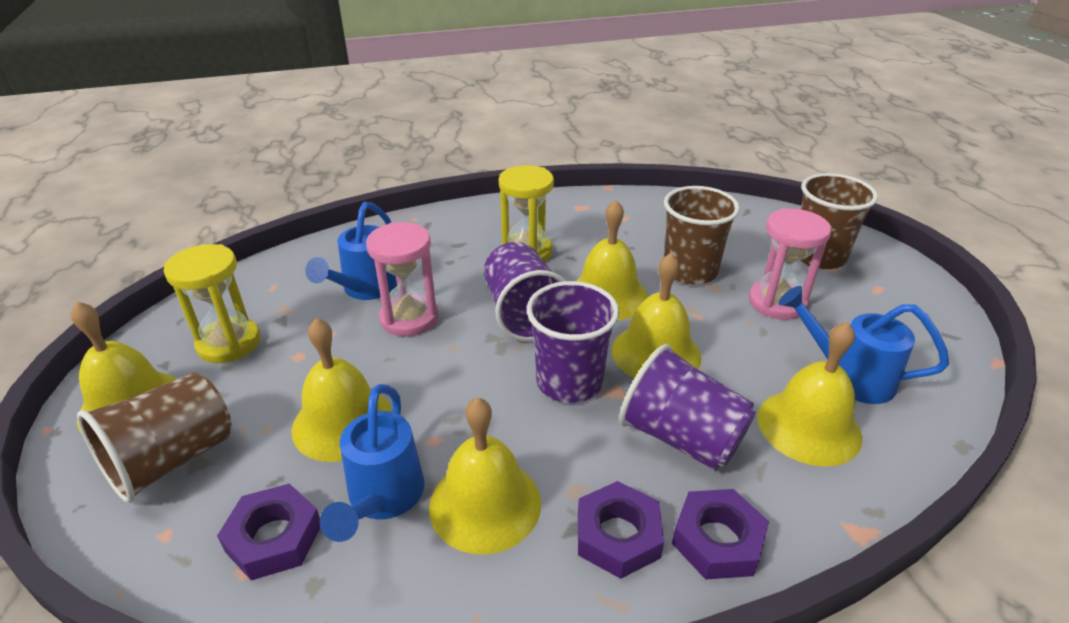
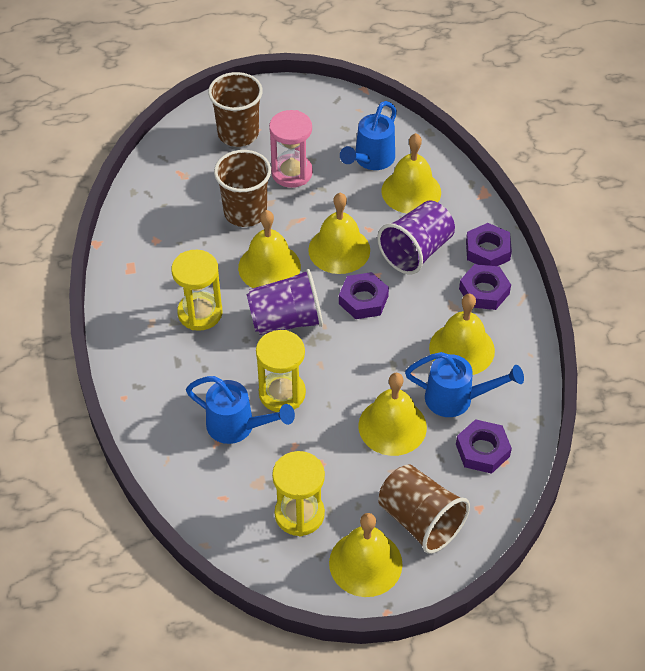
camera: 85 degrees left, 15 degrees up
(409, 318) = (282, 393): pink hourglass -> yellow hourglass
(569, 382) = (363, 300): purple cup -> purple nut

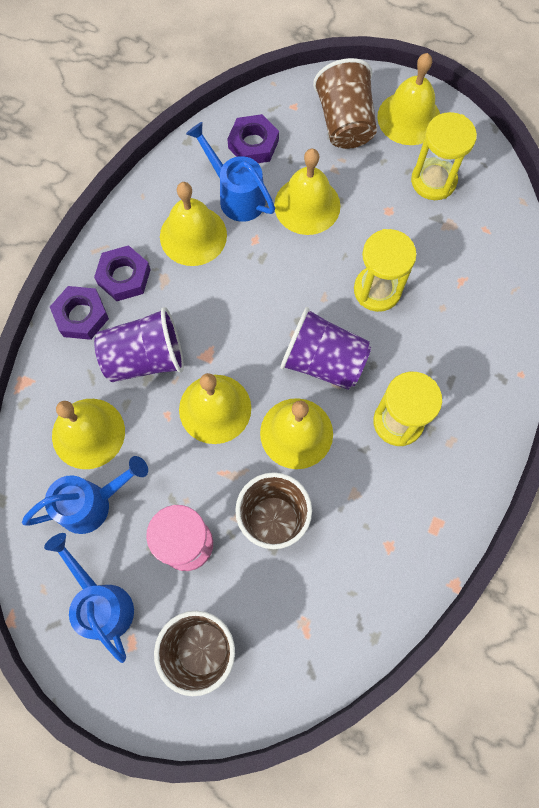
camera: 145 degrees left, 20 degrees up
(238, 427) = (435, 282): blue watering can -> blue watering can (102, 602)
(363, 300) = (236, 337): purple nut -> none

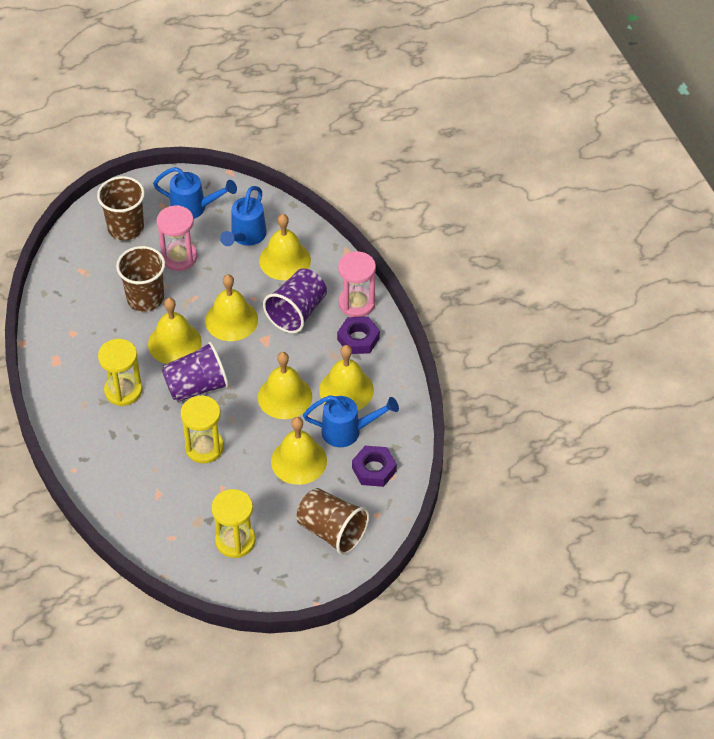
camera: 135 degrees right, 20 degrees down
(81, 316) = (357, 303): purple nut -> pink hourglass
(409, 118) = (294, 570): yellow bell -> yellow bell (285, 396)

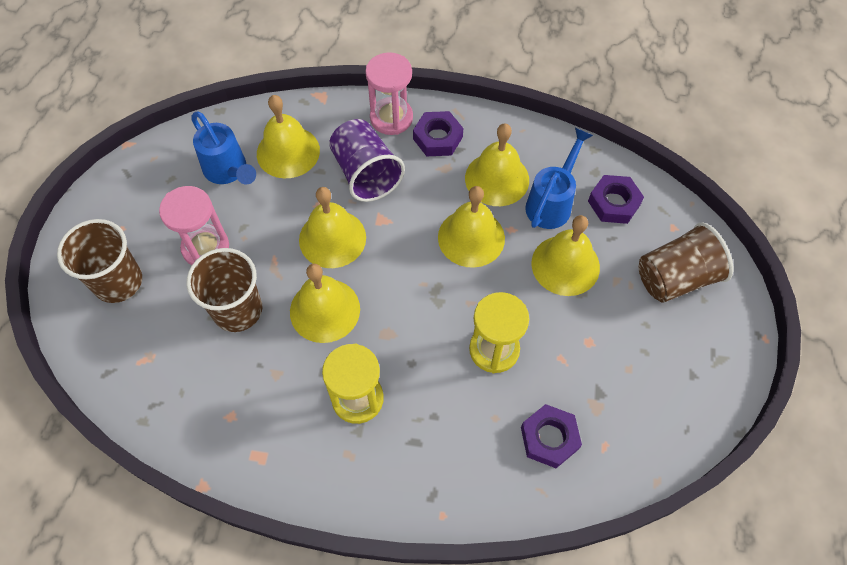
camera: 60 degrees left, 10 degrees up
(159, 504) = (549, 438): none -> purple nut
(194, 208) = (148, 200): blue watering can -> none
(197, 386) = (402, 316): purple cup -> none
(235, 541) = (643, 379): yellow hourglass -> none

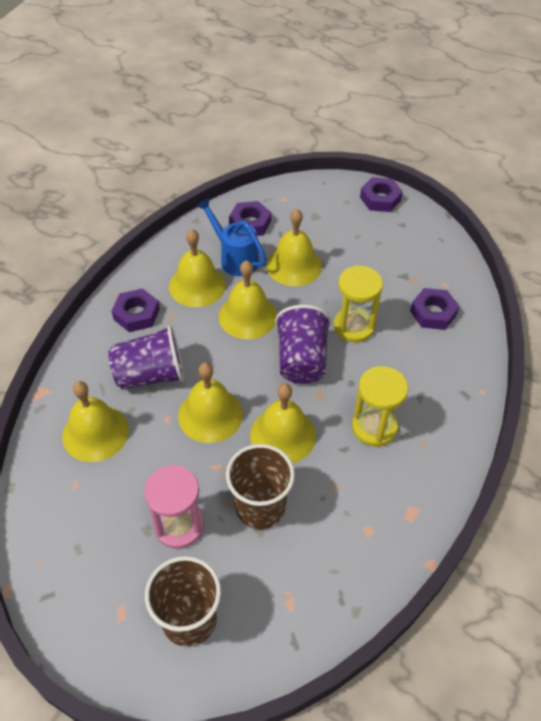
camera: 75 degrees left, 10 degrees down
(228, 171) = (95, 490): blue watering can -> none
(391, 118) = (97, 342): pink hourglass -> none
(427, 305) = (301, 360): none -> purple cup
(675, 278) = (325, 210): brown cup -> none
(729, 339) = (380, 199): none -> purple nut

